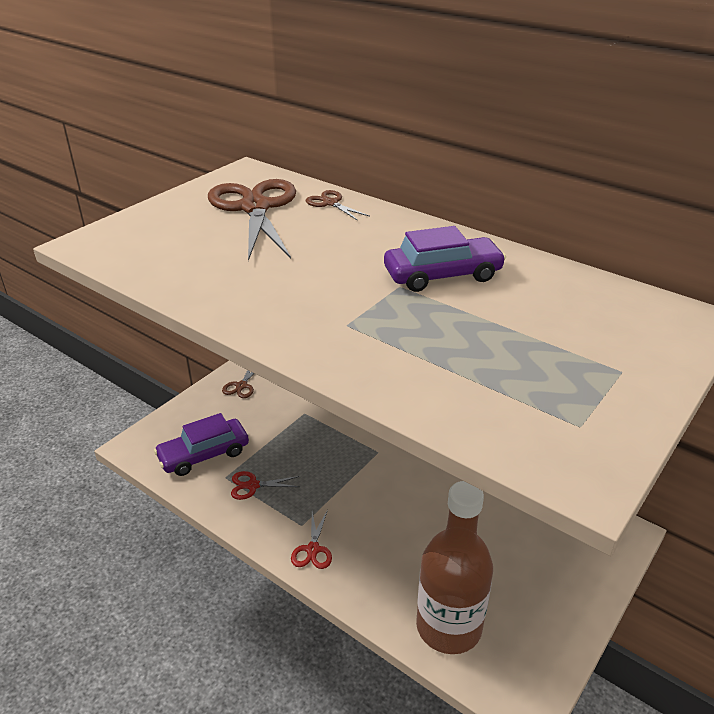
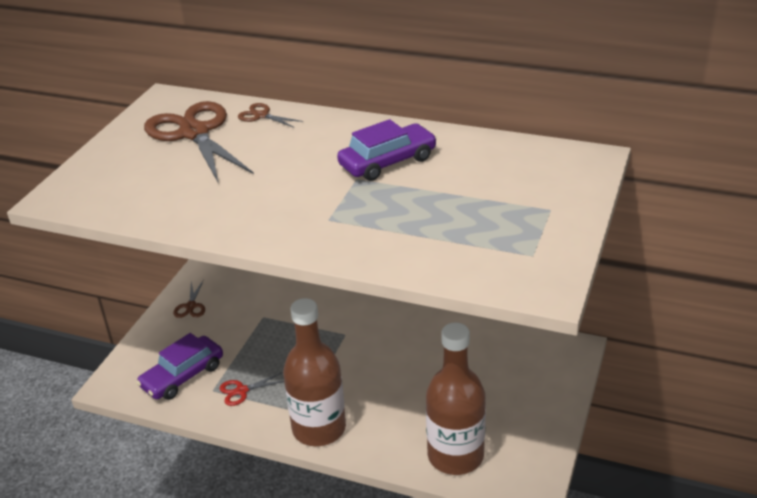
camera: 15 degrees left, 0 degrees up
(313, 549) = (319, 428): red scissors -> brown bottle

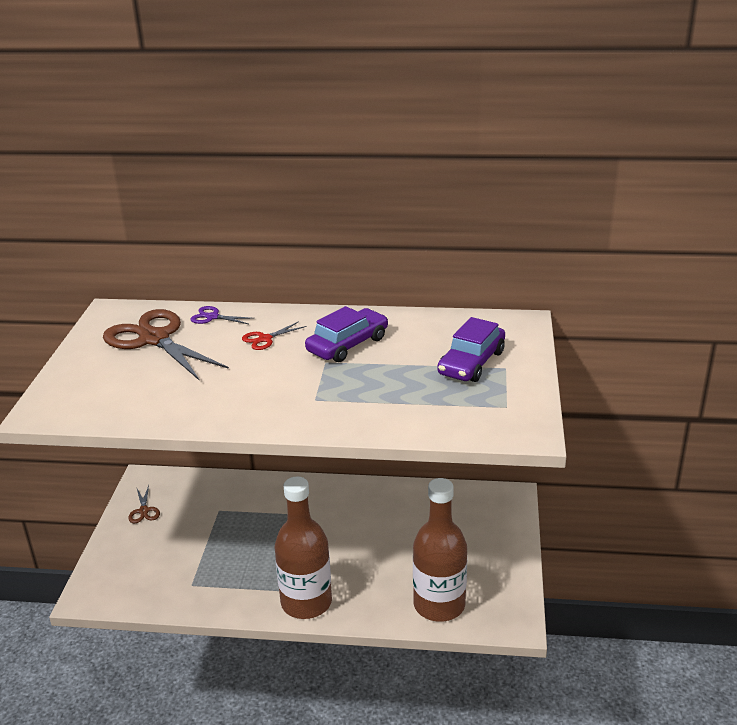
camera: 15 degrees left, 5 degrees down
(182, 376) = (157, 576): purple car -> purple car (471, 363)
(241, 391) = (220, 581): red scissors -> red scissors (265, 339)
(261, 115) = (212, 317): brown scissors -> purple scissors

